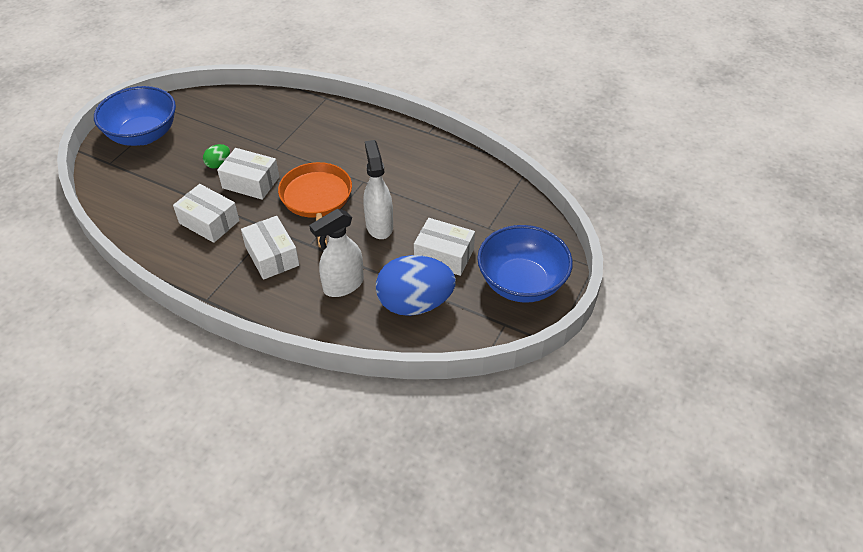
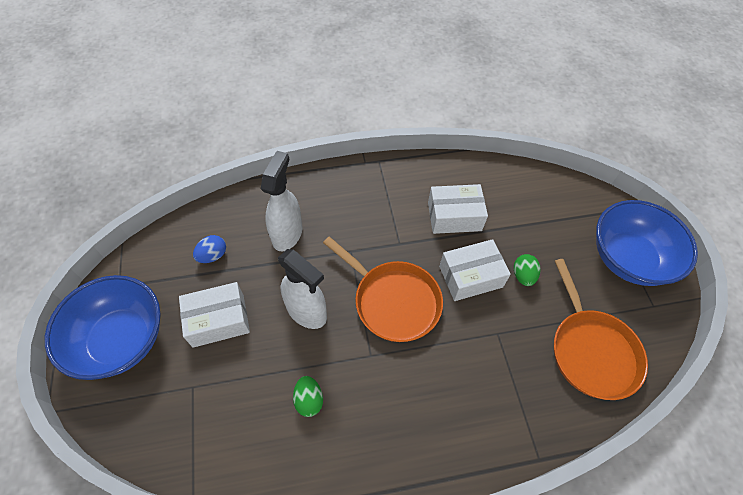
camera: 140 degrees right, 10 degrees up
(237, 114) = (591, 351): none -> orange pan
(272, 256) = (370, 221): white box -> none
(415, 303) = (213, 255): blue egg -> blue egg, size x0.43
(421, 182) = (309, 400): none -> green egg

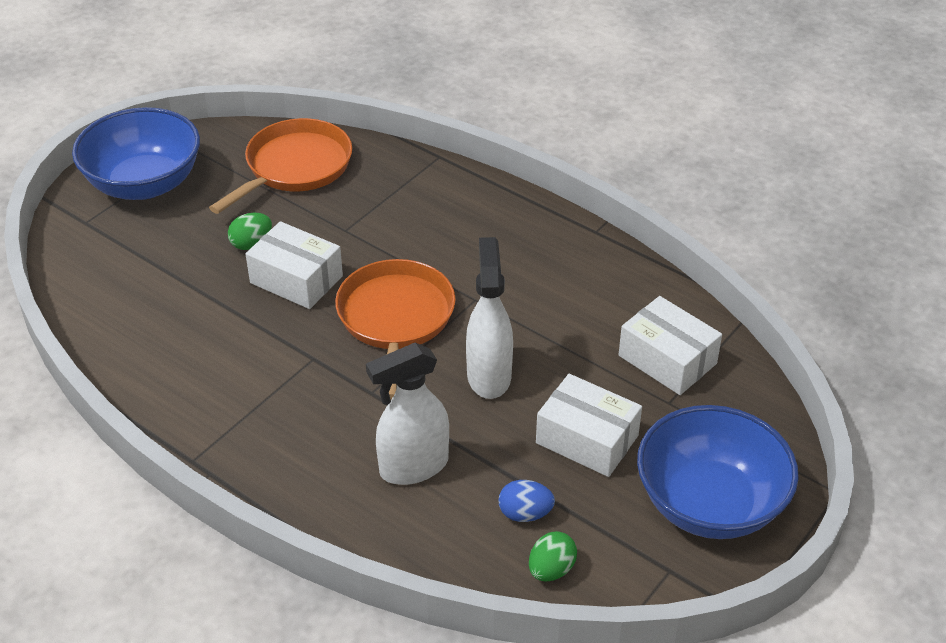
camera: 130 degrees left, 15 degrees down
(309, 400) = (569, 312): green egg -> green egg (551, 569)
(454, 216) = (220, 335): white box -> white box (667, 360)

